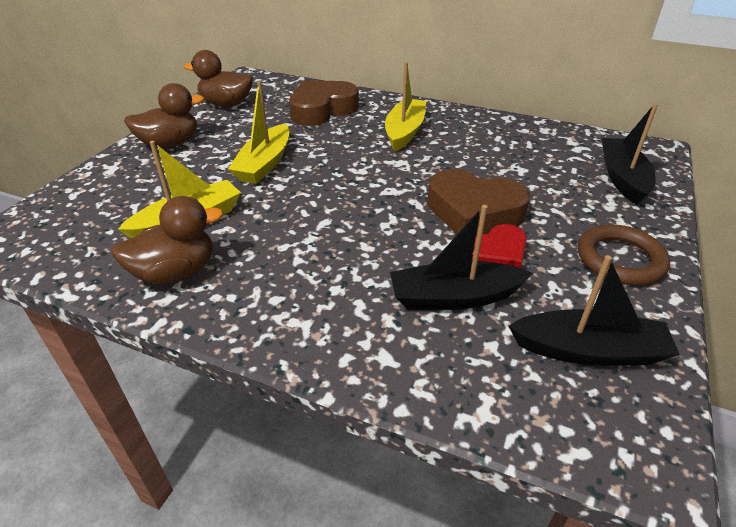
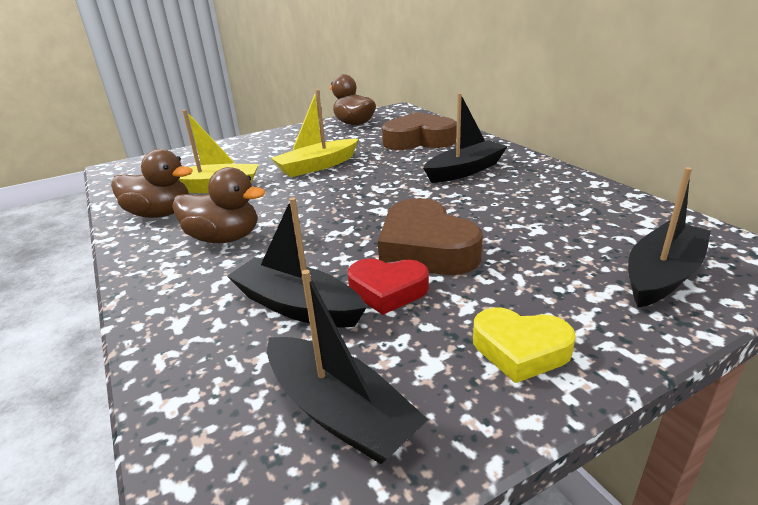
camera: 40 degrees right, 10 degrees down
(170, 144) = (279, 140): brown duck -> brown duck (224, 238)
(404, 132) = (465, 170): yellow boat -> black boat
(620, 259) = (520, 350): brown ring -> yellow heart

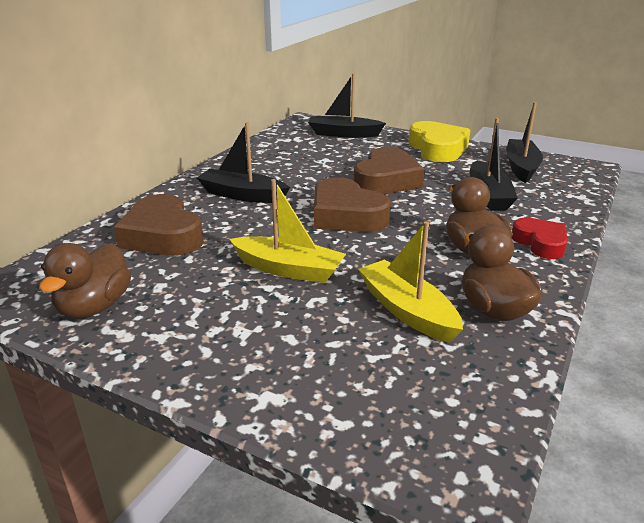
camera: 125 degrees left, 0 degrees up
(367, 202) = (346, 215): none -> brown heart
(387, 290) = (440, 179): red heart -> red heart (540, 243)
(520, 350) = (437, 149): yellow heart -> yellow heart, size x1.59

